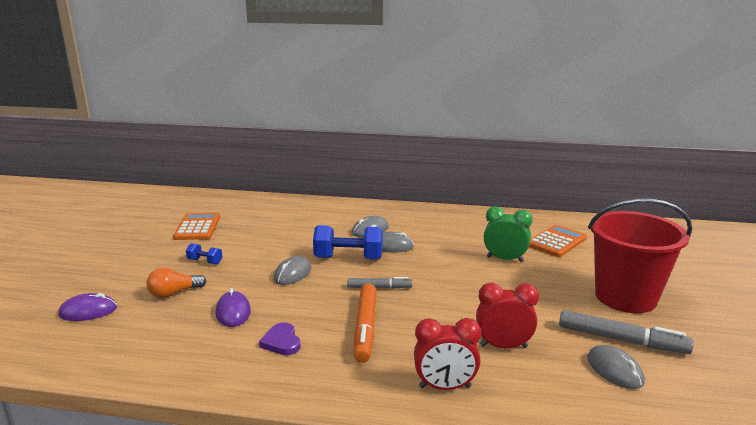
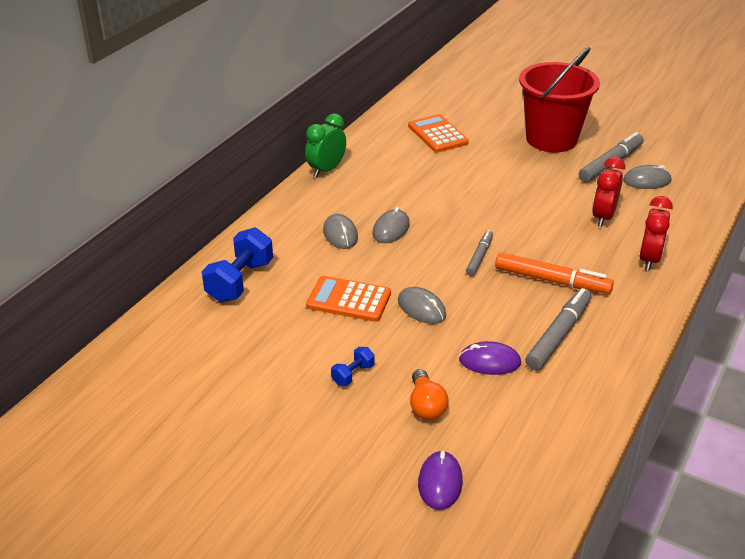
camera: 70 degrees left, 15 degrees up
(197, 227) = (236, 375): orange calculator -> orange calculator (349, 300)
(281, 342) = (558, 335): purple heart -> grey marker
(348, 258) = (405, 263): blue dumbbell -> blue dumbbell (240, 281)
(505, 259) = (458, 172): green clock -> green clock (326, 170)

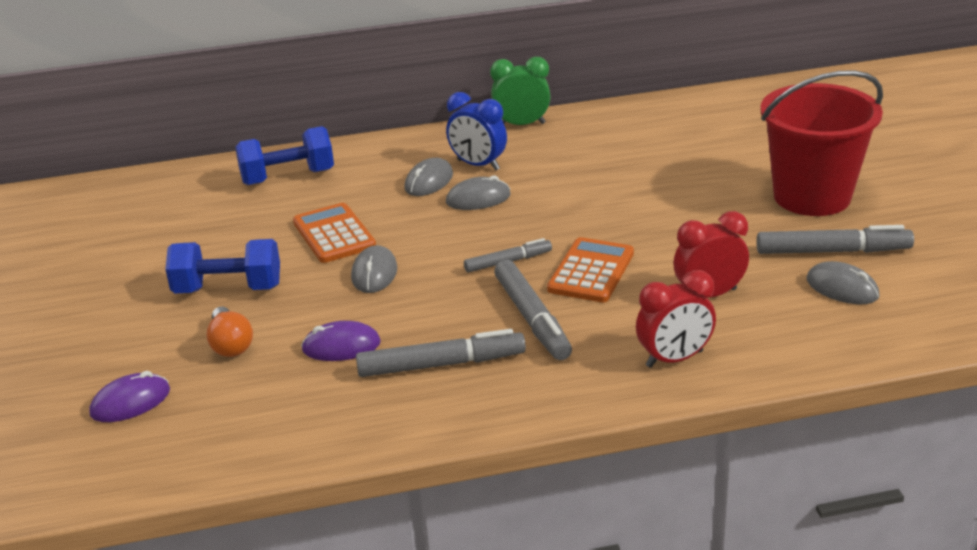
camera: 50 degrees right, 5 degrees down
(350, 208) = (478, 165): none -> blue clock
(353, 374) = (228, 289): blue dumbbell -> blue dumbbell, size x2.00
(426, 405) = (230, 344): orange light bulb -> orange light bulb turned 60 degrees counterclockwise
(437, 134) = (691, 139): orange calculator -> orange calculator (591, 271)
(489, 361) = (341, 346): purple mouse -> purple mouse turned 60 degrees counterclockwise
(552, 280) = (532, 318): orange marker -> grey marker

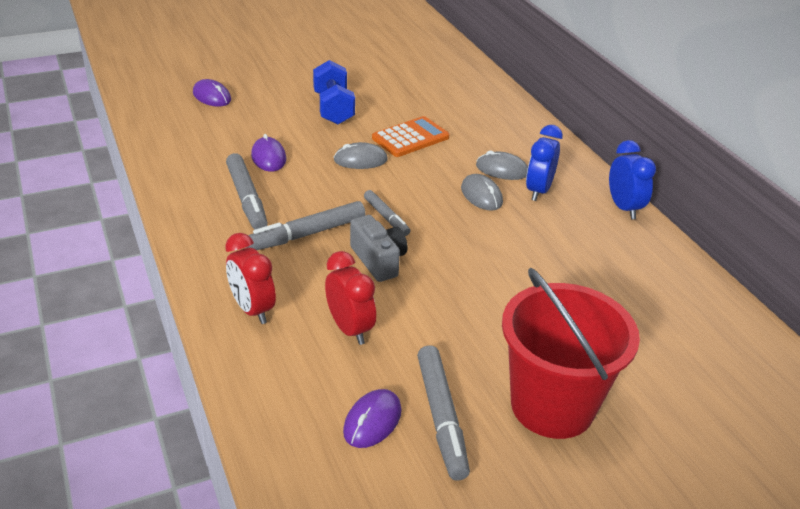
camera: 75 degrees right, 5 degrees up
(230, 344) = (270, 118): orange light bulb -> none
(288, 177) = (487, 110): blue dumbbell -> none
(521, 125) = (624, 208): green clock -> blue clock
(591, 271) = (378, 260): orange calculator -> grey camera
(842, 288) = (372, 421): grey mouse -> purple mouse

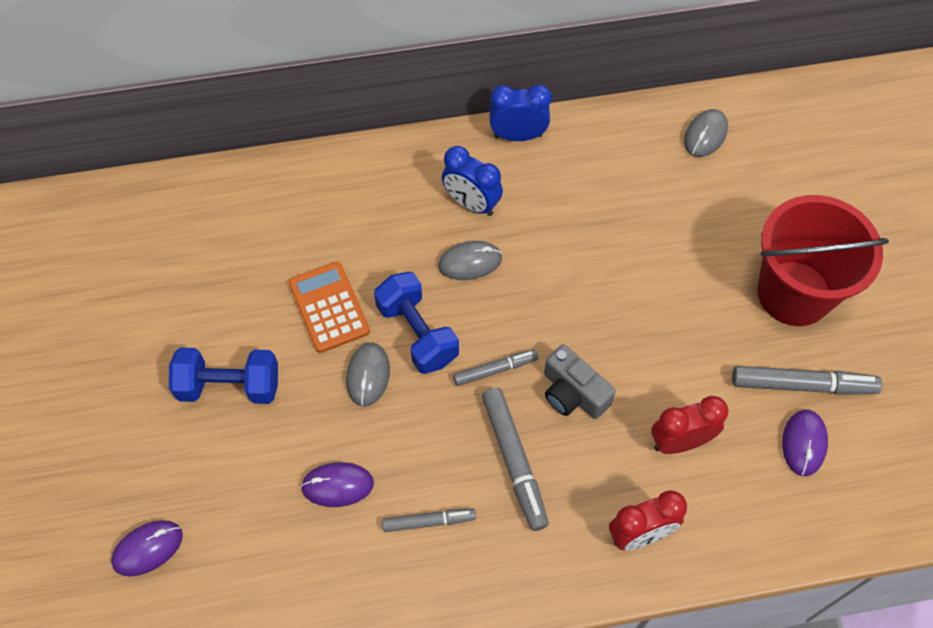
camera: 75 degrees left, 25 degrees up
(247, 199) = (429, 521): grey marker -> grey marker, size x0.61
(372, 421) = (804, 443): purple mouse -> purple mouse turned 60 degrees clockwise
(378, 260) = (573, 393): grey camera -> grey camera turned 120 degrees counterclockwise
(404, 177) = (417, 333): none -> blue dumbbell
(502, 170) = (422, 227): grey mouse -> grey mouse (705, 135)

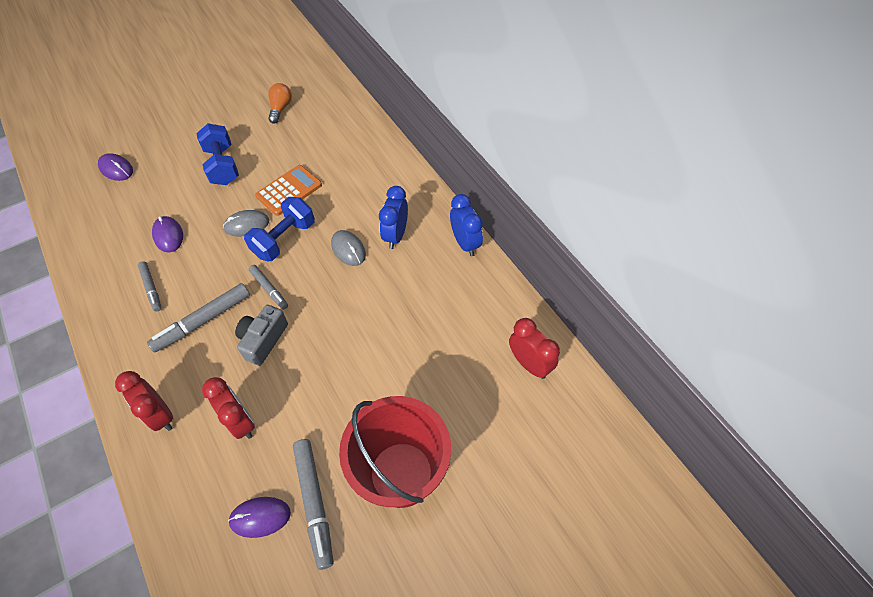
camera: 70 degrees right, 5 degrees down
(146, 280) = (280, 109): none -> orange light bulb
(705, 135) = (529, 364): grey mouse -> red clock

